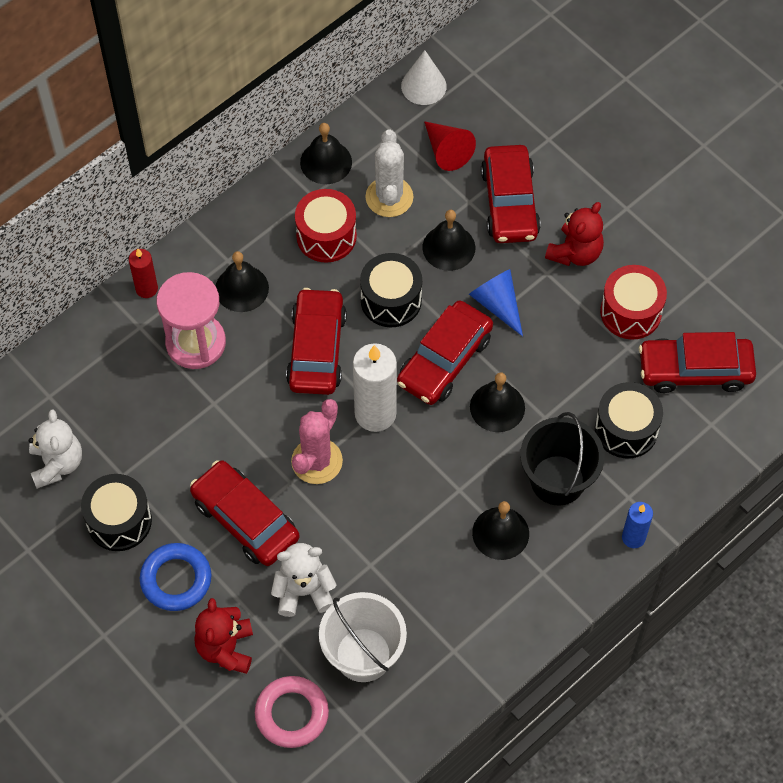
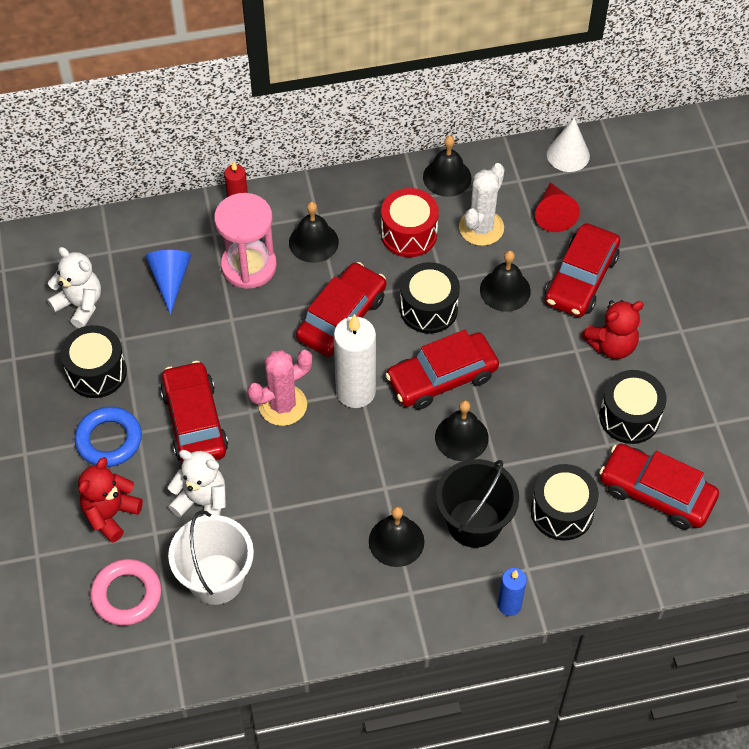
camera: 30 degrees right, 5 degrees down
(57, 464) = (80, 305): white teddy bear -> white teddy bear turned 75 degrees counterclockwise
(497, 304) = (516, 355): blue cone -> blue cone (170, 280)
(630, 312) = (629, 417): red drum -> black drum

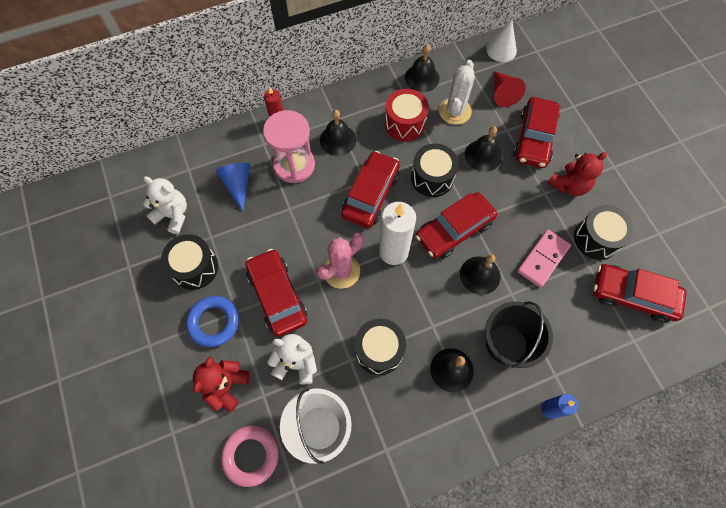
camera: 10 degrees left, 10 degrees up
(550, 431) = (542, 259): none -> pink domino
(562, 512) = (568, 323): black drum -> black drum (379, 350)

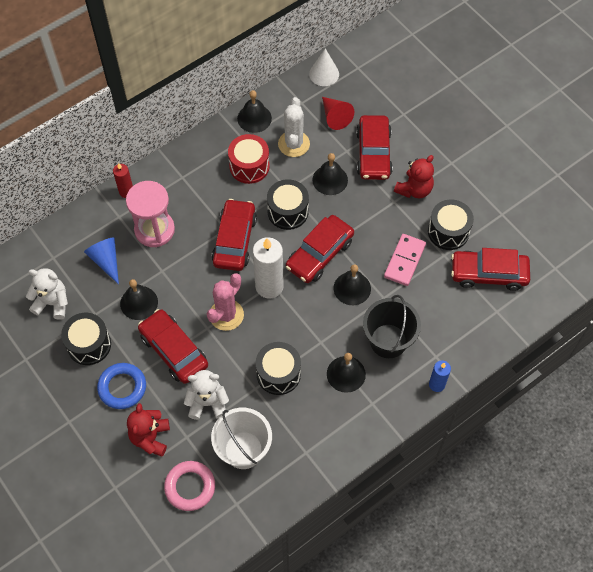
camera: 15 degrees left, 5 degrees down
(338, 140) = (189, 196): black bell -> black bell (139, 302)

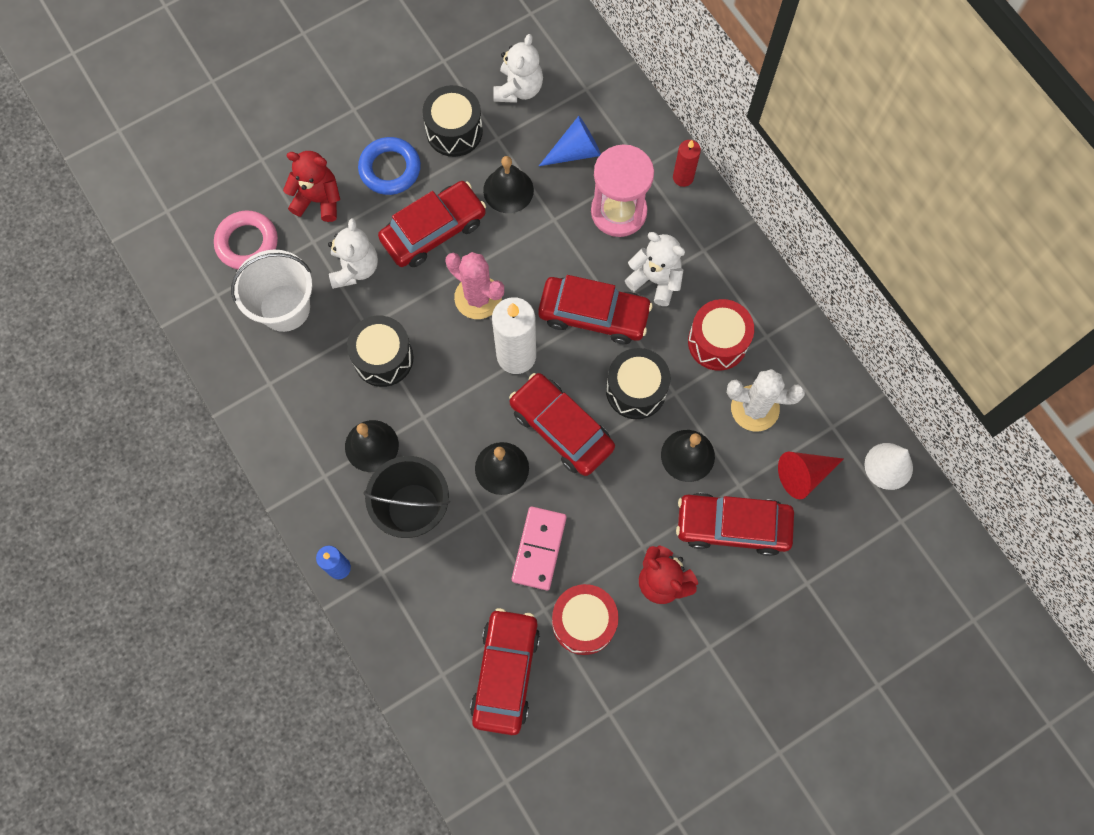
camera: 95 degrees right, 10 degrees up
(206, 204) = (655, 280): none -> white teddy bear
(254, 118) = (804, 355): black bell -> none
(404, 261) = (539, 549): pink domino -> pink domino turned 75 degrees clockwise
(448, 231) = (584, 622): black drum -> red drum

